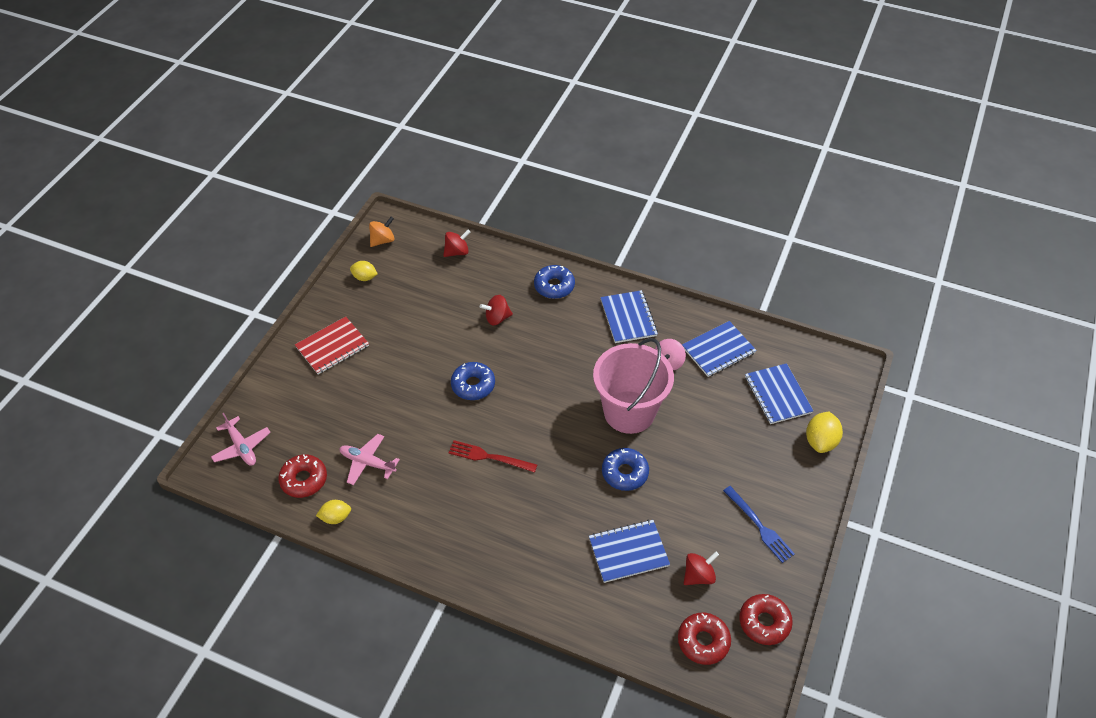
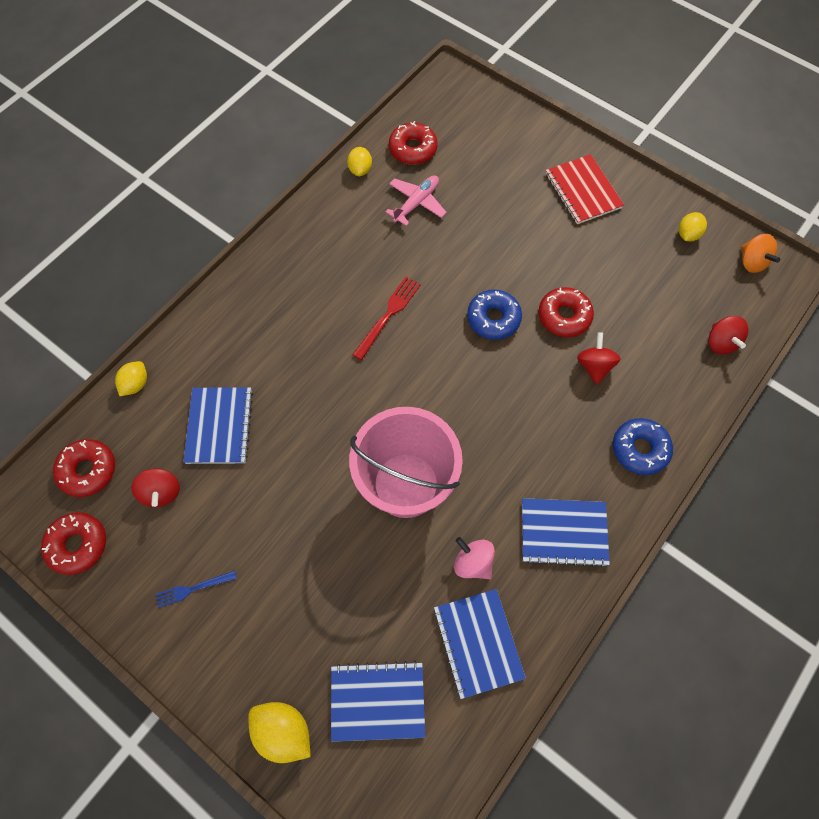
camera: 105 degrees right, 15 degrees up
(242, 447) = (467, 105): pink plane -> none
(459, 341) = (564, 316): none -> red donut
(613, 634) = (136, 384): none -> yellow lemon
(624, 473) = (320, 452): blue donut -> none
(759, 526) = (192, 589): blue fork -> blue fork, size x0.66

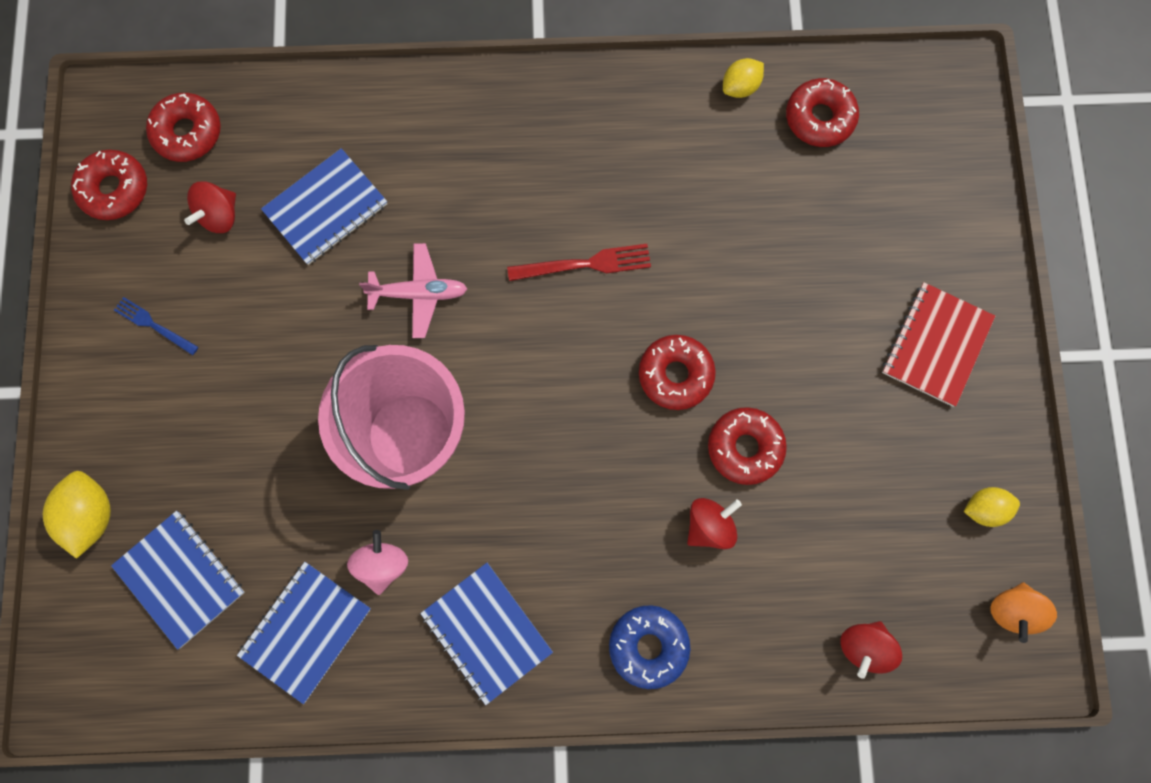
camera: 50 degrees right, 10 degrees up
(136, 384) = (304, 94): yellow lemon -> none
(416, 203) = (751, 180): pink plane -> pink plane (419, 293)
(493, 319) = (675, 375): blue donut -> red donut

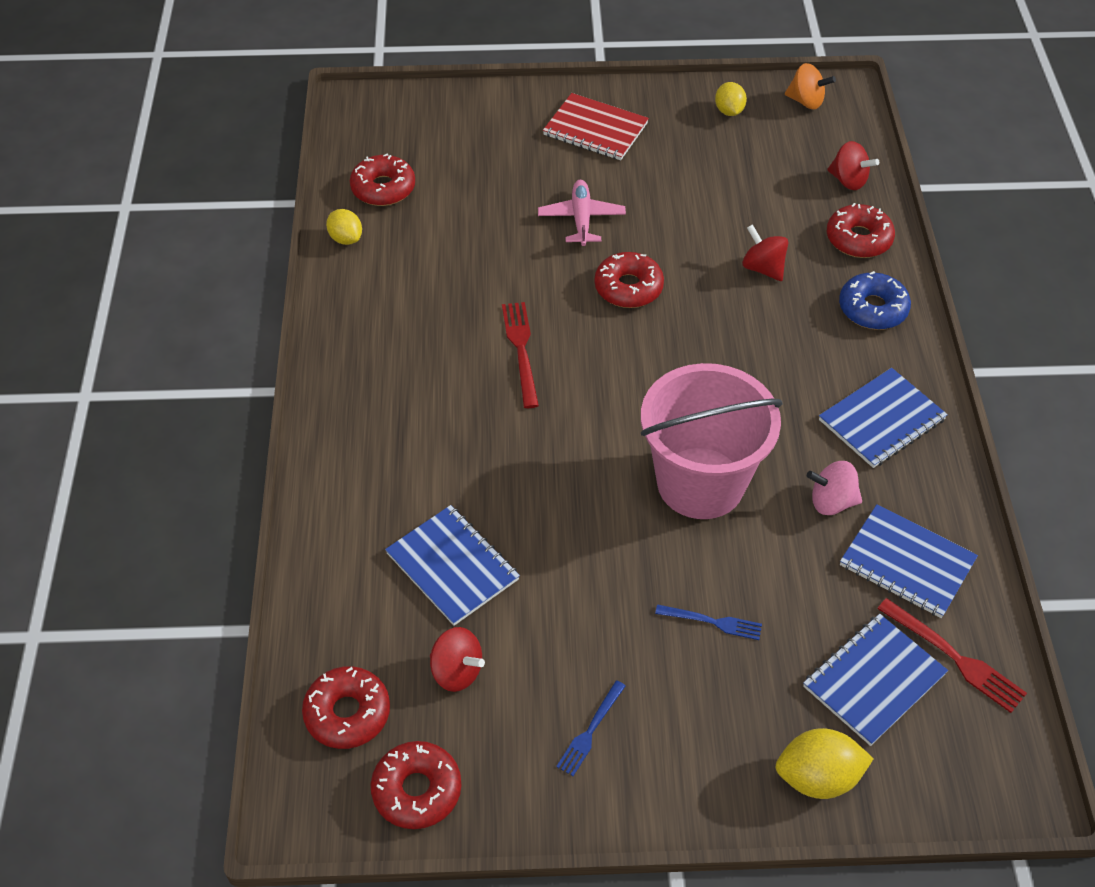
camera: 90 degrees left, 25 degrees down
(197, 661) = (955, 658): none -> red fork
(252, 436) = (713, 622): none -> blue fork
(419, 293) = (551, 480): pink plane -> pink plane (581, 219)
(745, 447) = (692, 244): red donut -> red donut (858, 239)

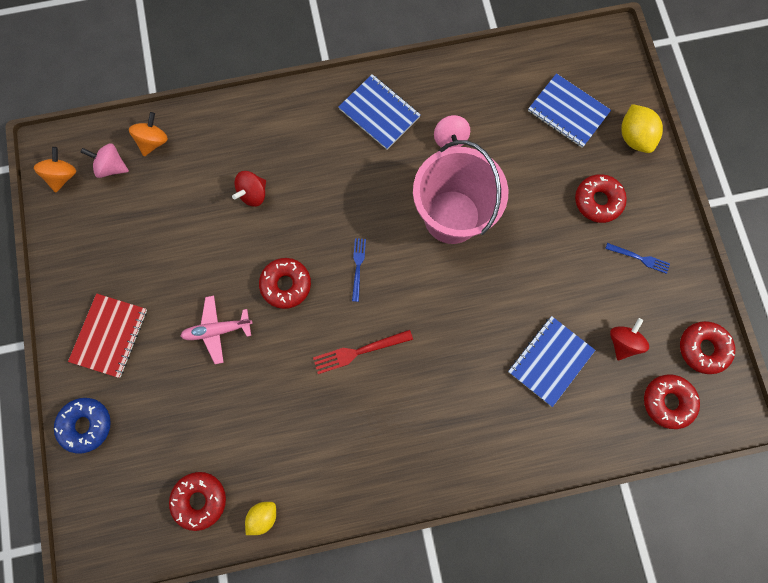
camera: 100 degrees left, 25 degrees up
(713, 622) = (552, 199): blue fork -> blue fork (358, 266)
(729, 111) = (79, 233): yellow lemon -> none
(815, 142) = (112, 167): none -> pink spinning top
(848, 181) = (153, 141): red spinning top -> orange spinning top
(858, 239) = (215, 132): red donut -> red donut (597, 201)
(872, 309) = (282, 121): blue donut -> blue donut (86, 425)
(907, 562) = (485, 96): blue notebook -> none
(955, 658) = (543, 71): red fork -> none

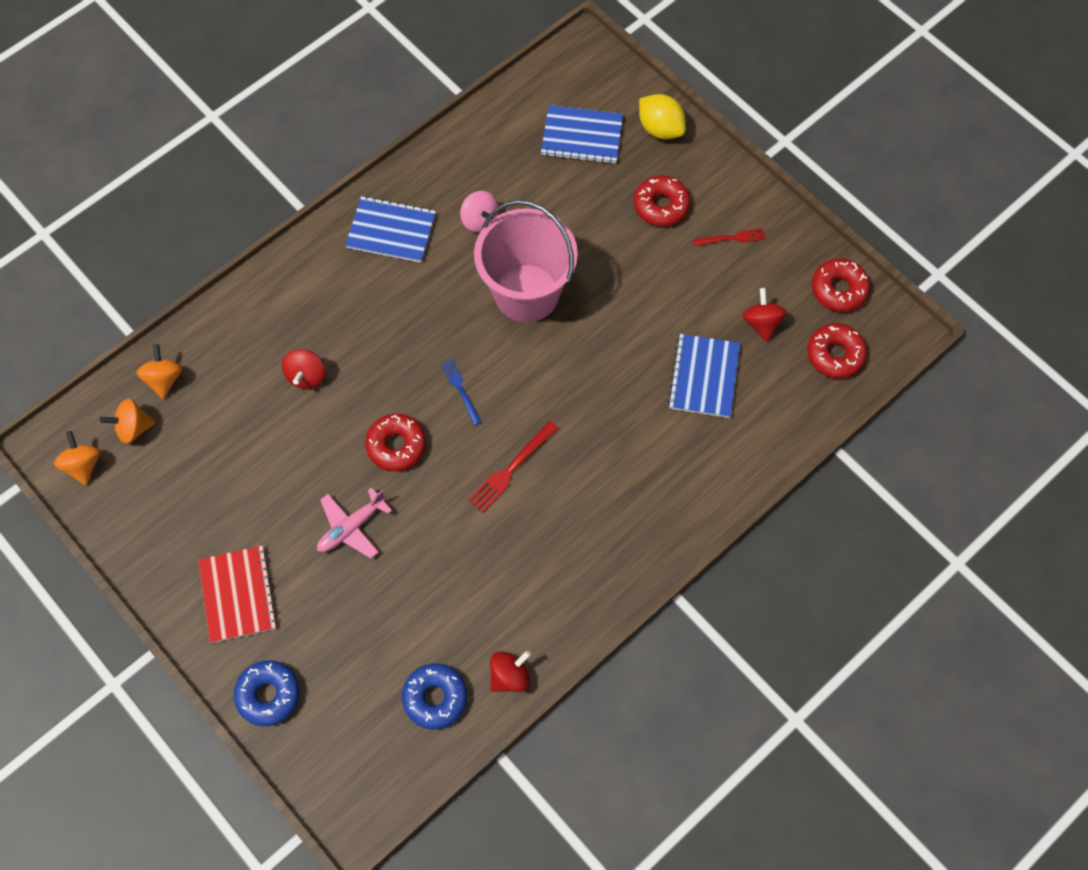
camera: 30 degrees left, 10 degrees down
(112, 167) = (133, 428): pink spinning top -> orange spinning top
(200, 499) = (435, 698): red donut -> blue donut
(263, 516) = (510, 676): yellow lemon -> red spinning top
(639, 258) = (732, 238): blue fork -> red fork

